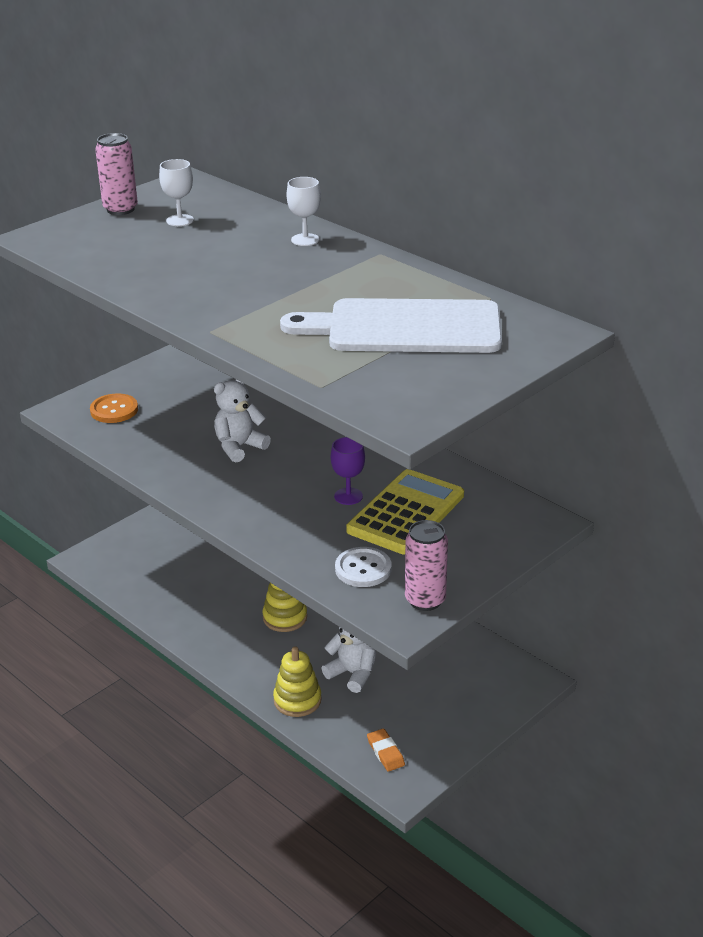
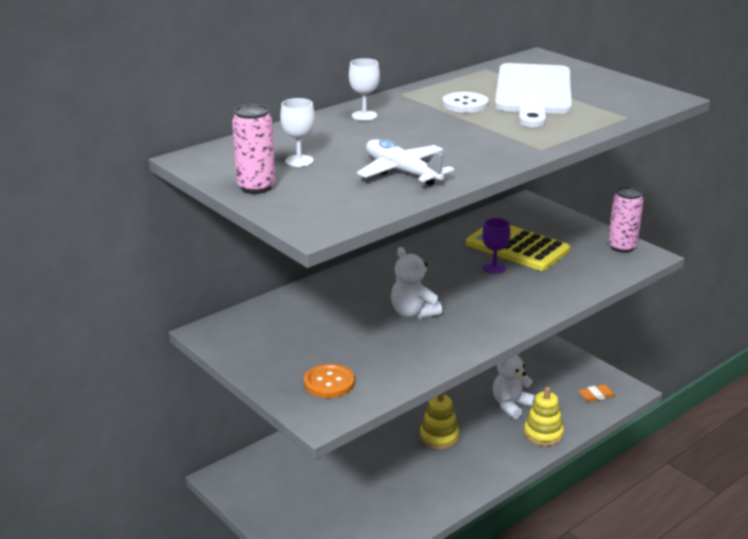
camera: 85 degrees left, 5 degrees down
(151, 264) = (402, 171): none -> white plane
(363, 569) = (589, 266): white button -> white button (465, 104)

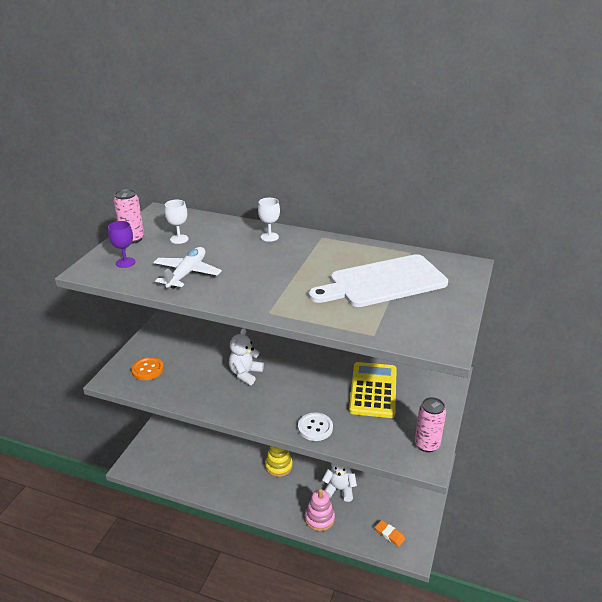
camera: 60 degrees right, 5 degrees up
(465, 104) = (327, 263): white button -> white button (315, 428)
(494, 268) = (333, 388): purple goblet -> purple goblet (125, 262)
(543, 434) = (319, 518): yellow stacking toy -> pink stacking toy

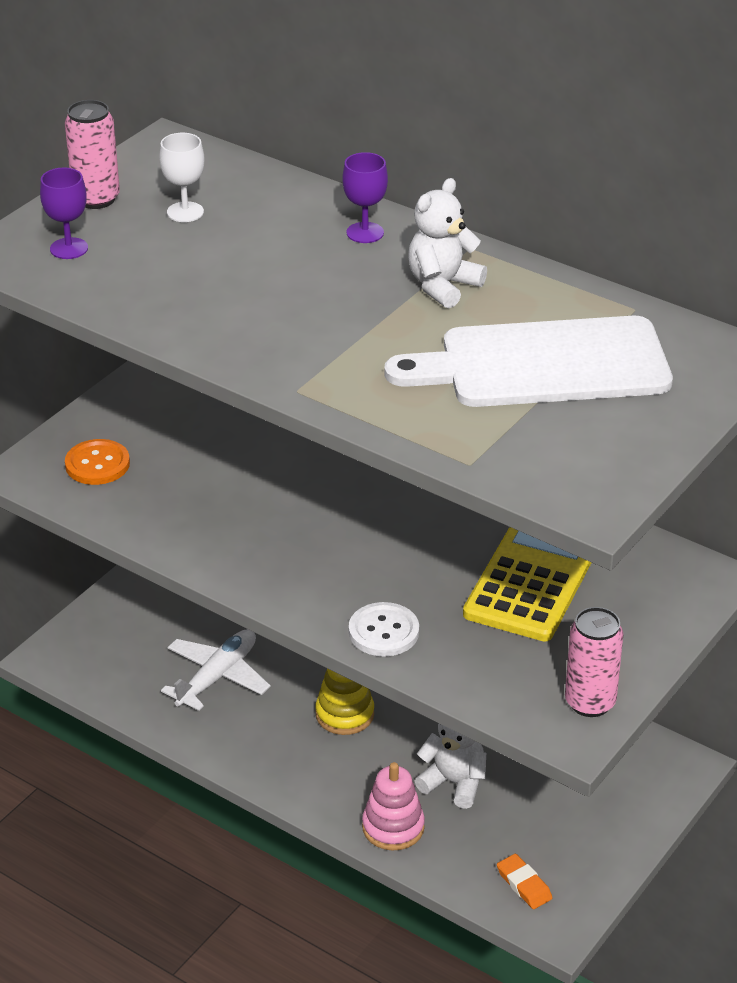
camera: 15 degrees right, 5 degrees up
(187, 273) = (176, 289): white plane -> white plane (217, 676)
(245, 374) = (285, 505): white teddy bear -> white teddy bear (443, 286)
(269, 237) = (365, 233): white goblet -> purple goblet

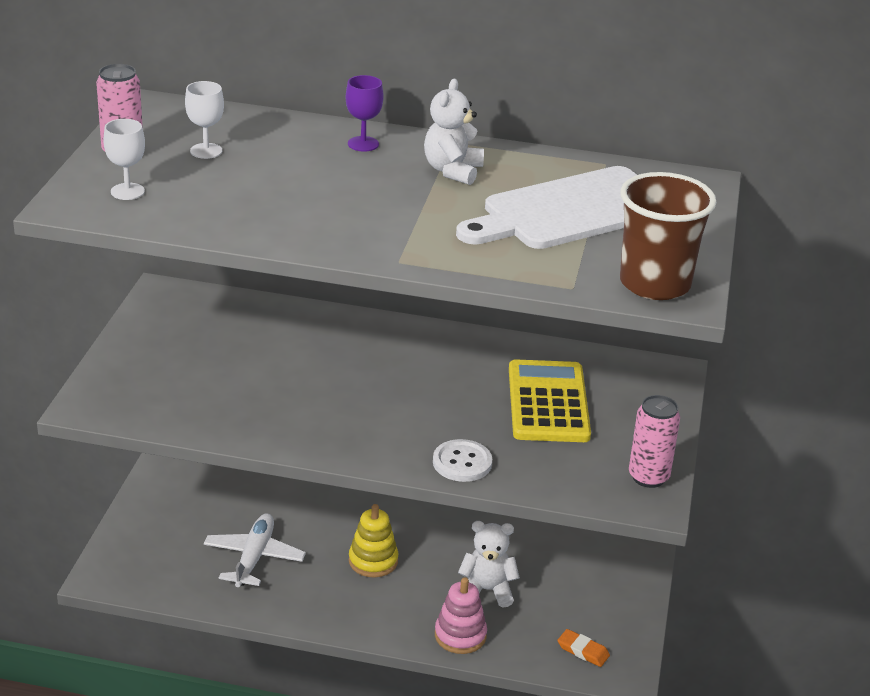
camera: 25 degrees left, 5 degrees down
(69, 248) = (127, 191): purple goblet -> white goblet
(97, 464) = (146, 388): orange button -> none
(571, 479) = (655, 284): none -> brown cup

